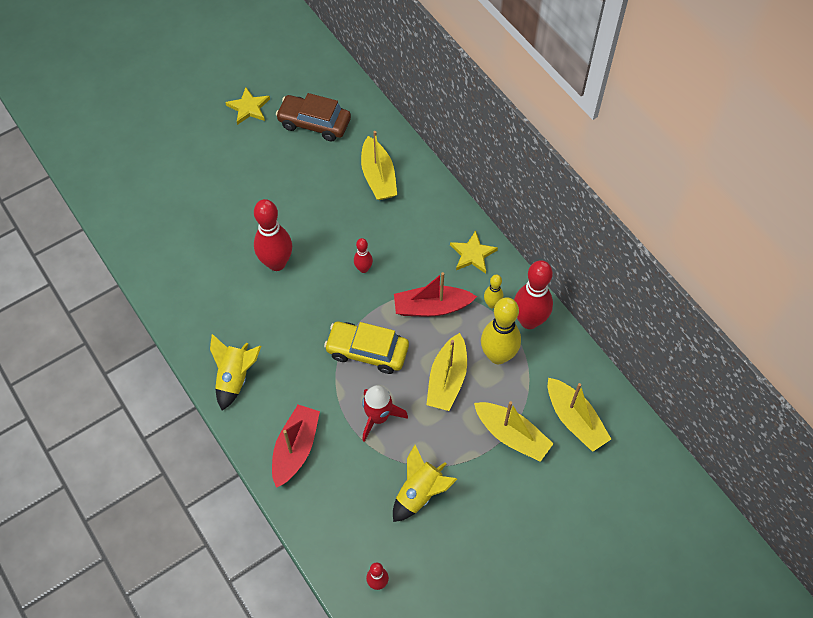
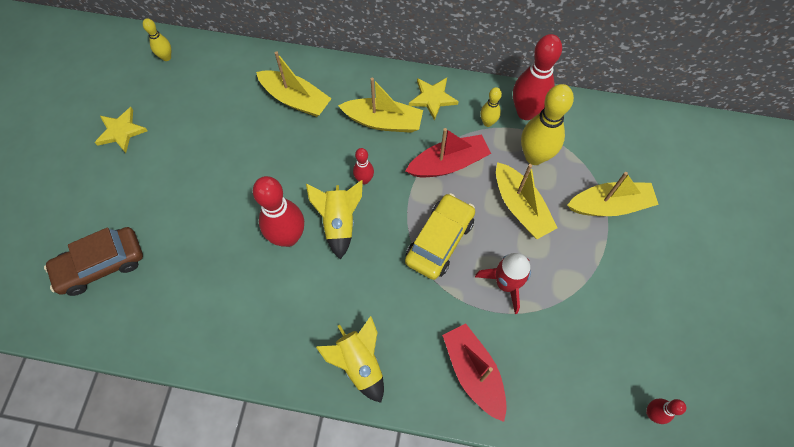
camera: 45 degrees left, 5 degrees up
(314, 123) = (195, 99): brown car -> brown car (101, 265)
(326, 79) = (166, 57): none -> yellow bowling pin
(367, 351) = (439, 241): yellow car -> yellow car turned 150 degrees clockwise
(419, 493) = (600, 312): yellow rocket -> yellow rocket (339, 222)
(431, 307) = (448, 163): red boat -> red boat turned 150 degrees counterclockwise
(575, 420) = (635, 154): yellow boat -> yellow boat (383, 121)

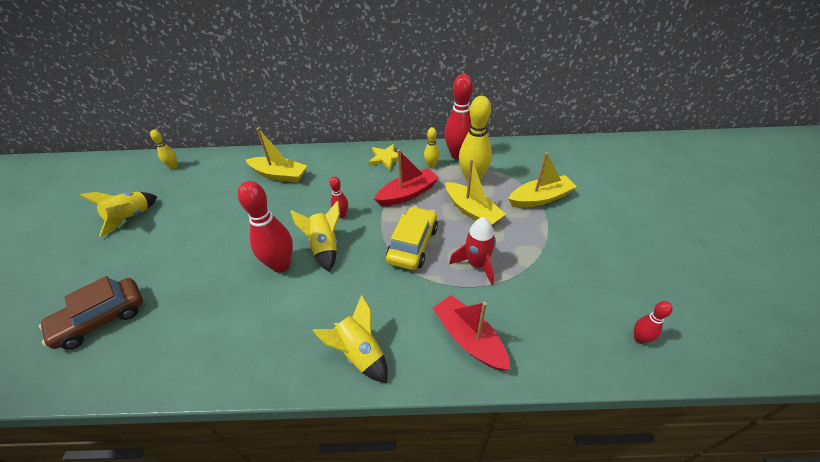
camera: 10 degrees left, 20 degrees down
(121, 131) = (131, 217): yellow star -> yellow rocket
(383, 121) = (351, 177): yellow boat -> none

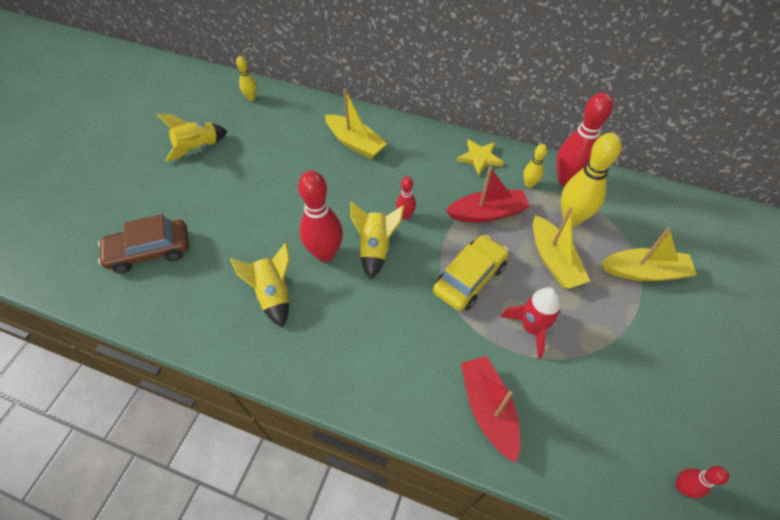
camera: 20 degrees right, 10 degrees up
(360, 353) = (372, 380): yellow rocket -> yellow rocket (273, 294)

